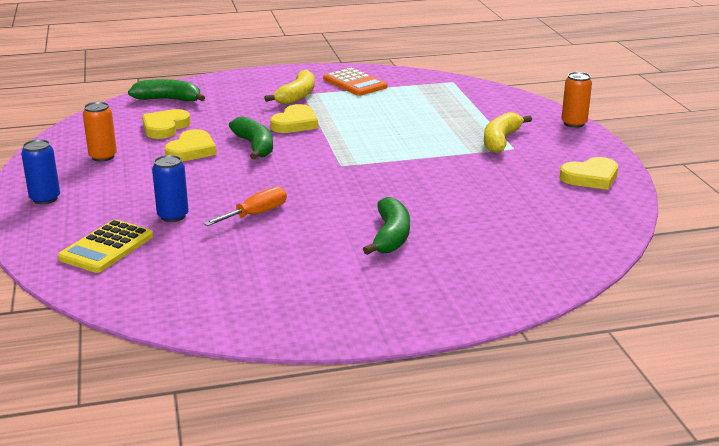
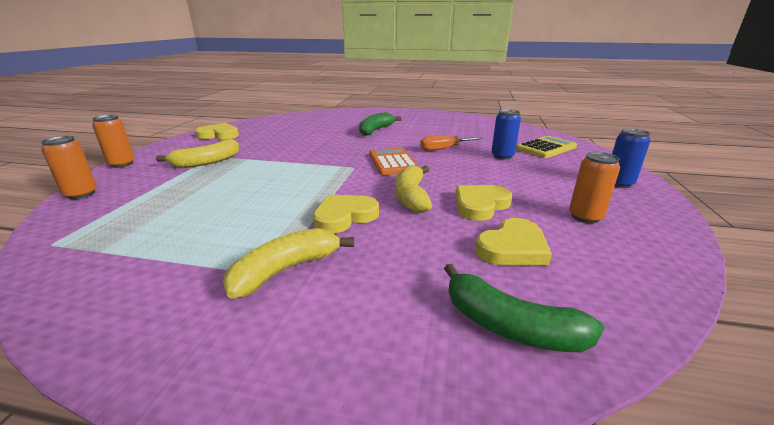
camera: 155 degrees left, 0 degrees up
(255, 146) = (411, 196): green banana -> yellow banana
(354, 83) = (163, 280): orange calculator -> orange calculator (393, 162)
(522, 100) = (81, 194): none -> orange can

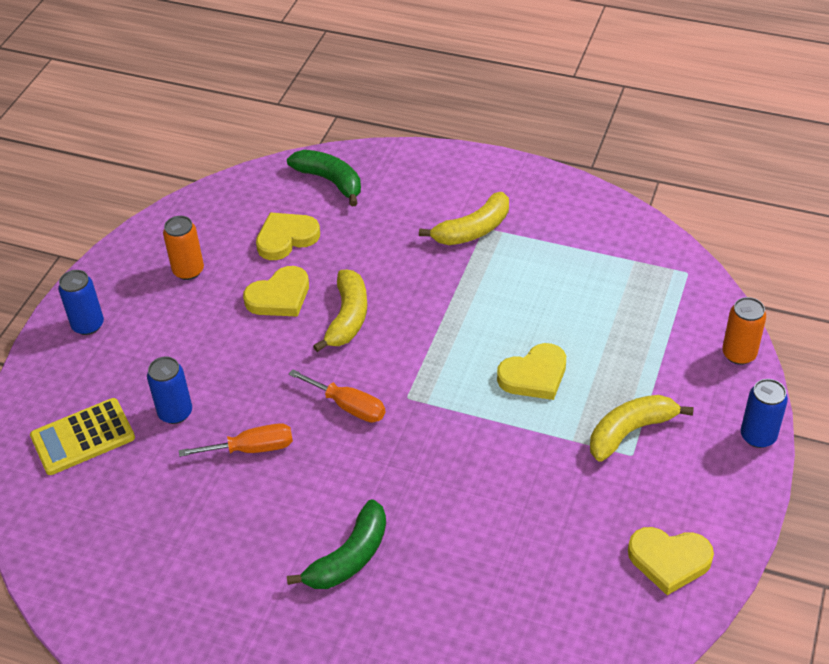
camera: 170 degrees left, 20 degrees up
(122, 164) = (758, 436): orange can -> blue can
(344, 216) = (425, 289): yellow heart -> yellow heart (534, 375)
(393, 162) = (348, 406): orange calculator -> orange screwdriver

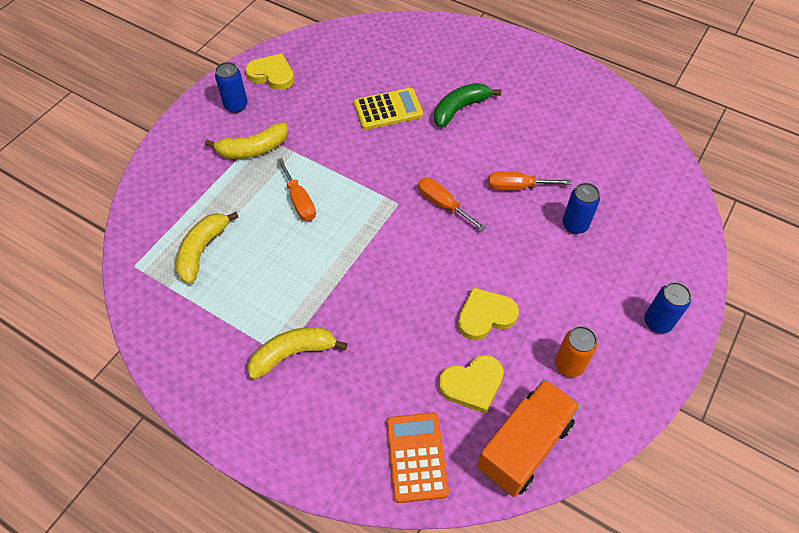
camera: 170 degrees left, 10 degrees up
(83, 437) = (644, 219): yellow calculator -> yellow calculator (388, 109)
(232, 205) = (524, 445): none -> orange truck
(330, 181) = (416, 457): green banana -> orange calculator
(347, 318) = (429, 281): yellow banana -> yellow banana (202, 250)
(534, 375) = (299, 201): yellow heart -> orange screwdriver
(739, 354) = (144, 188): orange can -> none
(758, 436) = (173, 131): blue can -> blue can (236, 106)

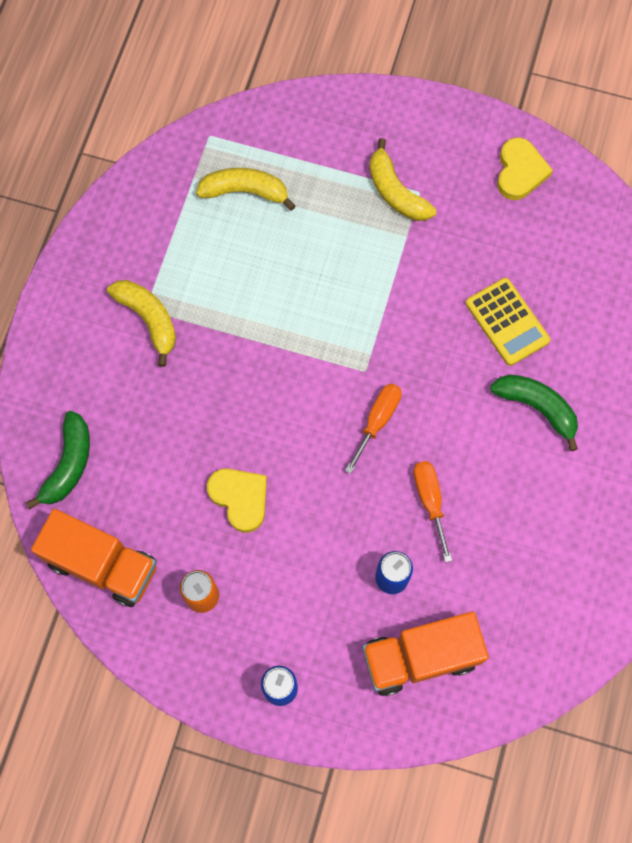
camera: 75 degrees right, 15 degrees up
(236, 106) = (456, 150): blue can -> none
(299, 201) = (336, 265): orange screwdriver -> none
(416, 457) = (69, 464): orange calculator -> green banana
(472, 384) = (156, 501): yellow heart -> none
(640, 221) = (420, 657): none -> orange truck

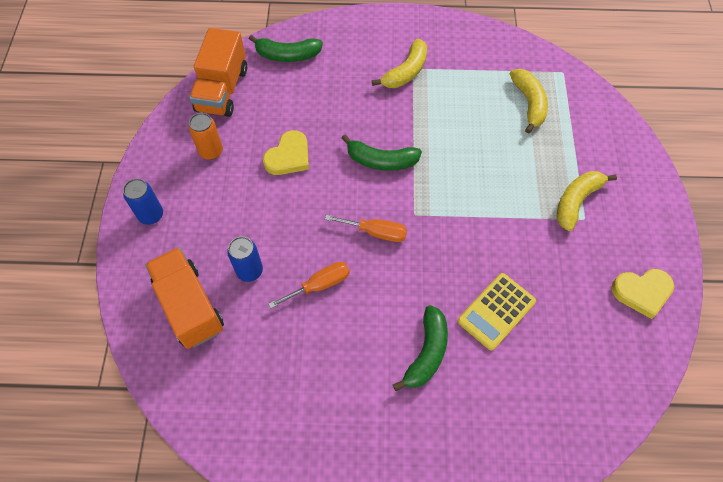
camera: 75 degrees right, 10 degrees down
(279, 388) = (381, 161): none -> green banana

